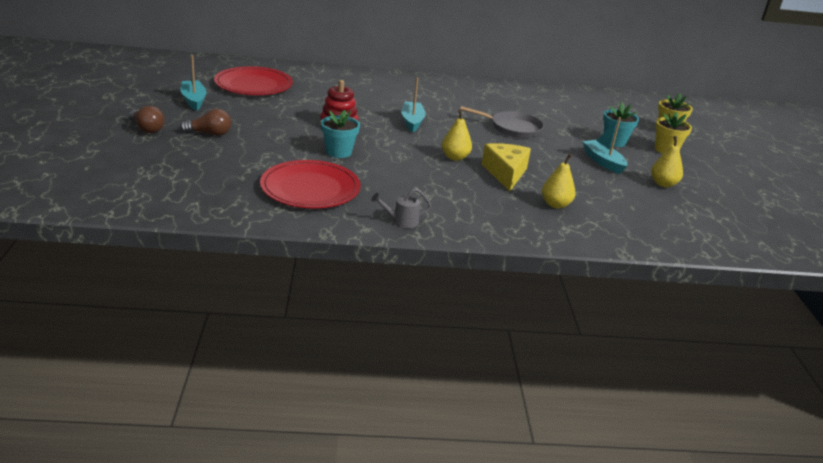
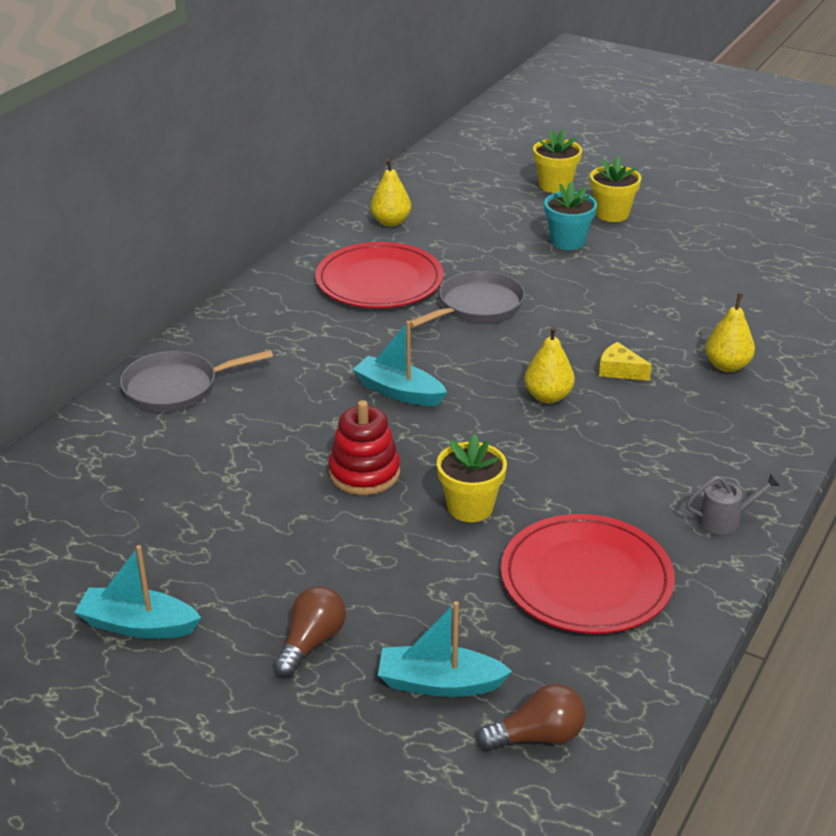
camera: 55 degrees left, 5 degrees up
(147, 129) = (237, 726): brown light bulb -> brown light bulb (537, 736)
(253, 85) = (116, 522): red plate -> red plate (379, 281)
(339, 152) = (470, 507): turquoise flower pot -> yellow flower pot
(356, 78) = (175, 387): none -> grey pan
(401, 221) = (725, 519): grey watering can -> grey watering can turned 120 degrees counterclockwise
(505, 173) = (620, 370): yellow cheese -> yellow cheese, size x0.54
(603, 162) = (623, 277): turquoise boat -> turquoise boat (439, 683)
(663, 184) = (704, 259): yellow pear -> yellow pear (391, 222)

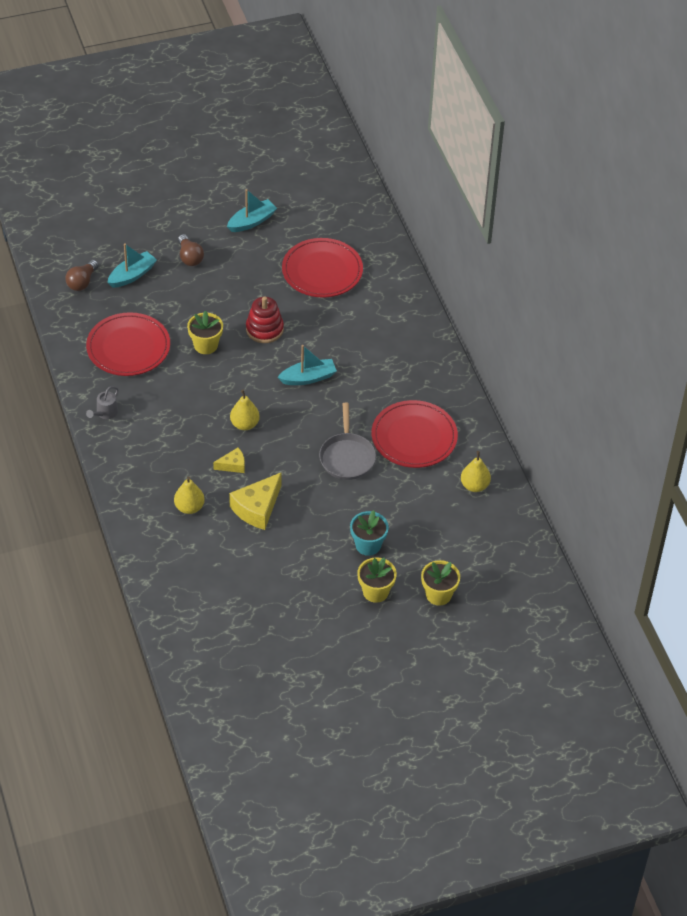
camera: 130 degrees right, 15 degrees up
(174, 487) = (322, 271): none -> red plate
(175, 387) = (397, 309): grey pan -> none
(644, 323) = (257, 508): none -> yellow cheese

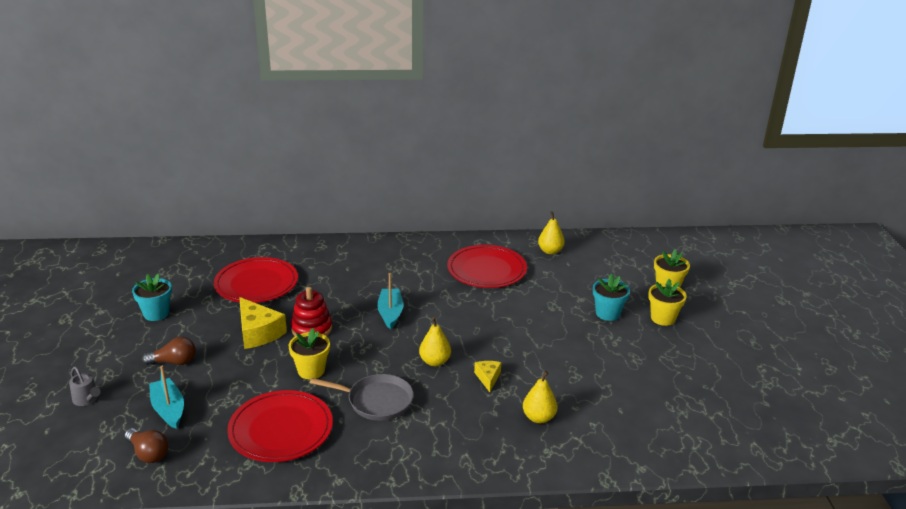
camera: 75 degrees left, 20 degrees down
(105, 413) = (375, 464): grey watering can -> grey watering can (87, 399)
(252, 221) = (156, 313): turquoise boat -> turquoise flower pot
(257, 508) = (550, 371): yellow cheese -> yellow cheese (258, 332)
(347, 457) = (499, 307): grey pan -> grey pan (377, 401)

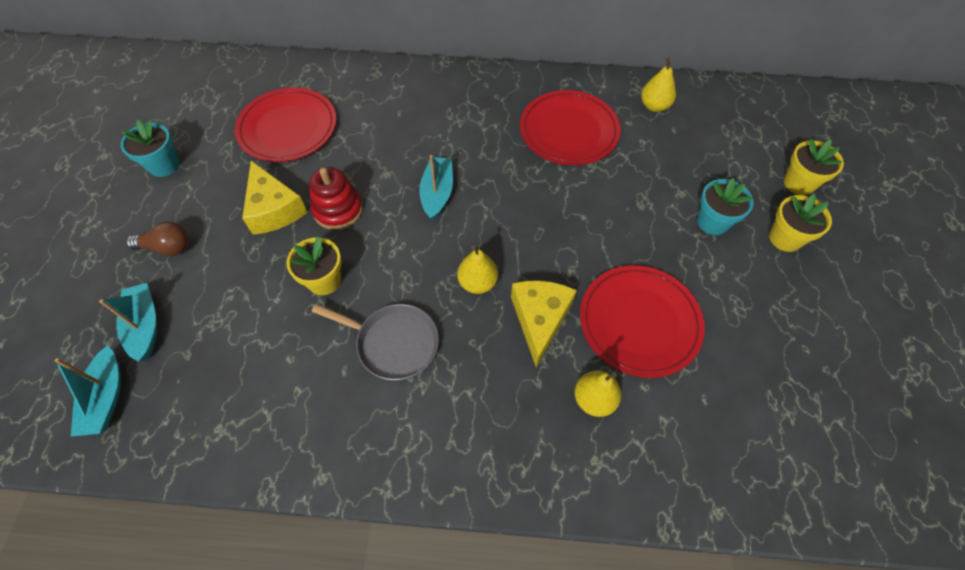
camera: 10 degrees right, 30 degrees up
(87, 399) = (57, 298): grey watering can -> none
(148, 453) = (106, 398): brown light bulb -> turquoise boat
(281, 429) = (269, 377): red plate -> red plate (639, 322)
(488, 378) = (540, 319): yellow cheese -> yellow cheese, size x1.84

